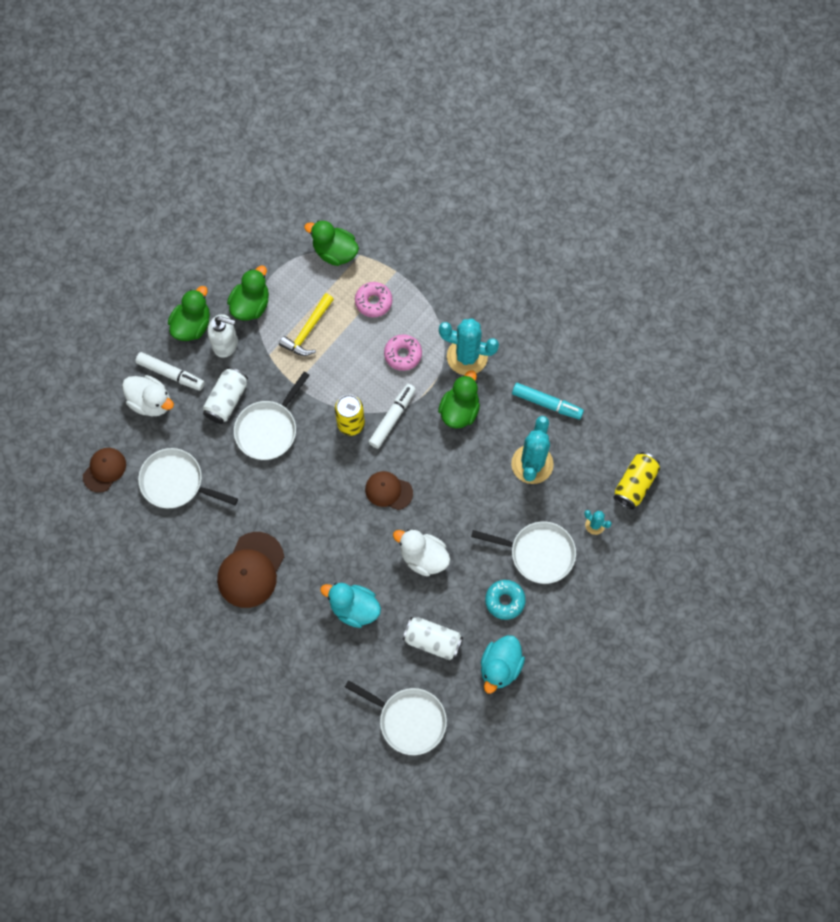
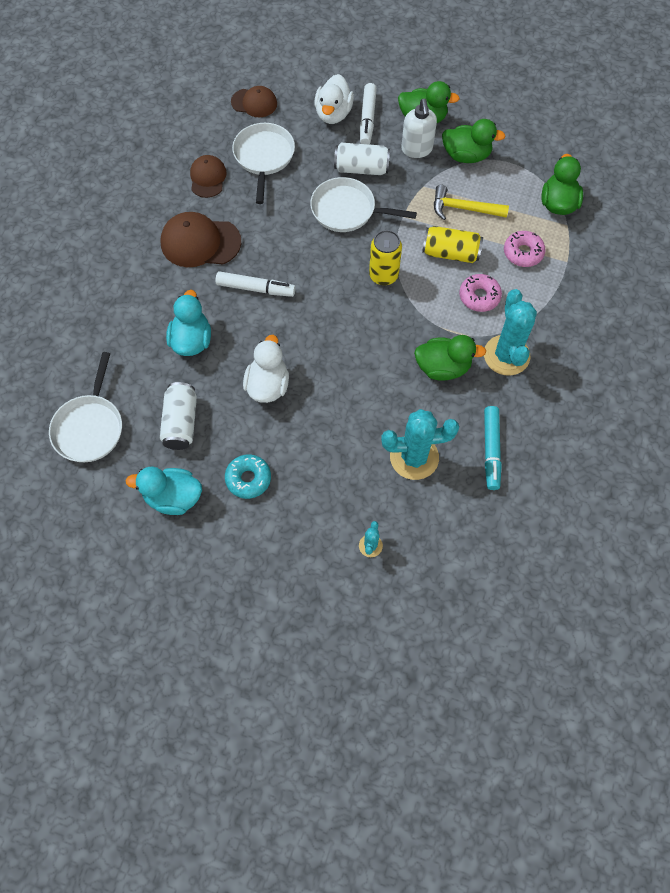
camera: 70 degrees right, 5 degrees down
(388, 491) = (326, 331): brown cap -> brown cap (208, 178)
(392, 418) = (406, 309): white marker -> white marker (255, 288)
(538, 553) = (314, 495): white pan -> none
(634, 484) = (437, 575): yellow can -> yellow can (450, 253)

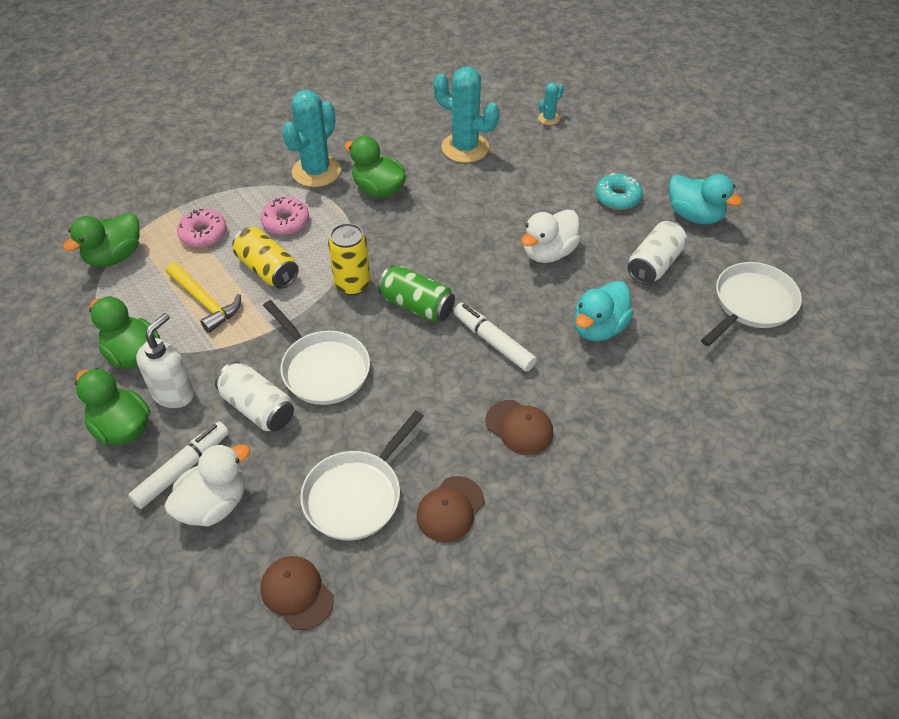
camera: 145 degrees left, 15 degrees down
(200, 242) = (519, 427): brown cap -> brown cap, size x0.63
(327, 285) = (417, 305): none -> green can
(491, 450) = (400, 125): turquoise marker -> none

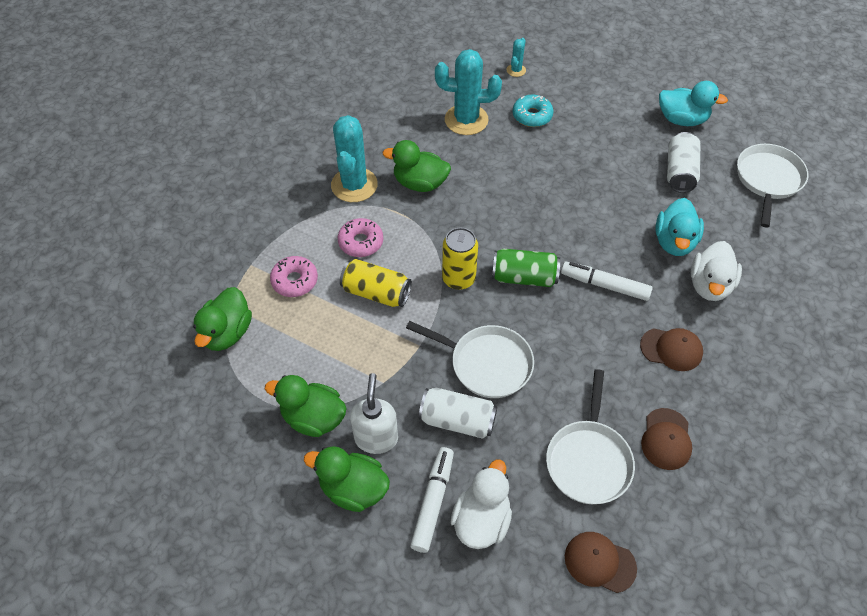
camera: 25 degrees left, 5 degrees up
(205, 302) = (343, 344): yellow hammer -> none
(548, 252) = (595, 191): white duck -> white duck (709, 285)
(617, 197) = (615, 124): turquoise donut -> turquoise donut (532, 116)

